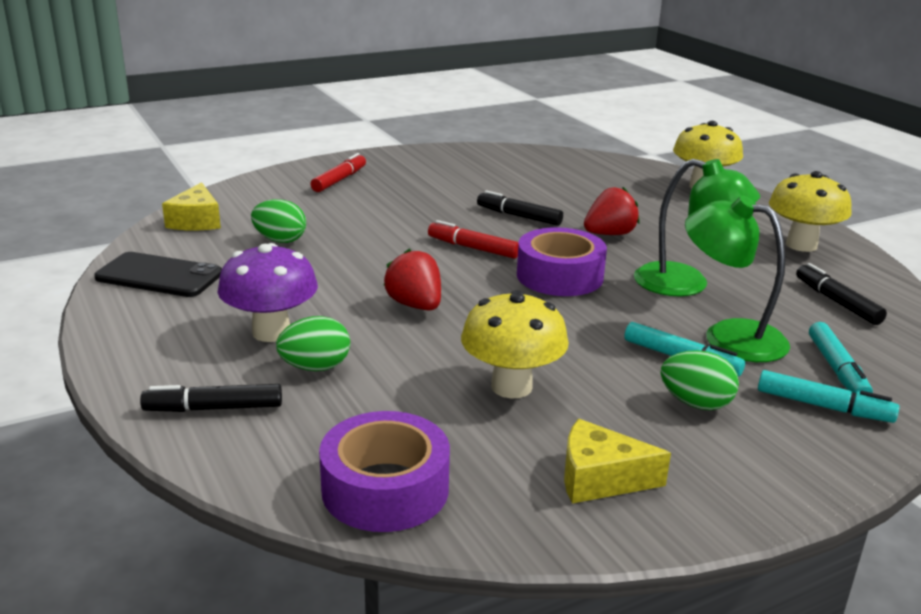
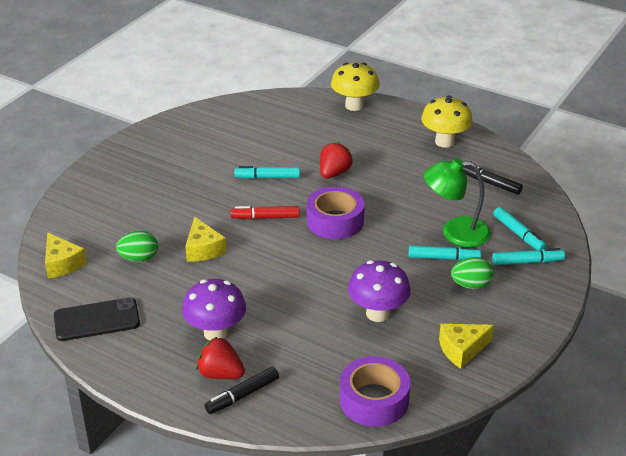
camera: 30 degrees left, 10 degrees up
(315, 367) = (266, 346): green egg -> none
(339, 180) = (116, 185): red marker -> none
(362, 253) = (203, 249): none -> yellow cheese
(415, 305) = (276, 278): red strawberry -> red strawberry (220, 374)
(511, 387) = (378, 313): yellow mushroom -> purple mushroom
(519, 216) = (267, 177): black marker -> turquoise marker
(686, 284) = (407, 200): green lamp -> none

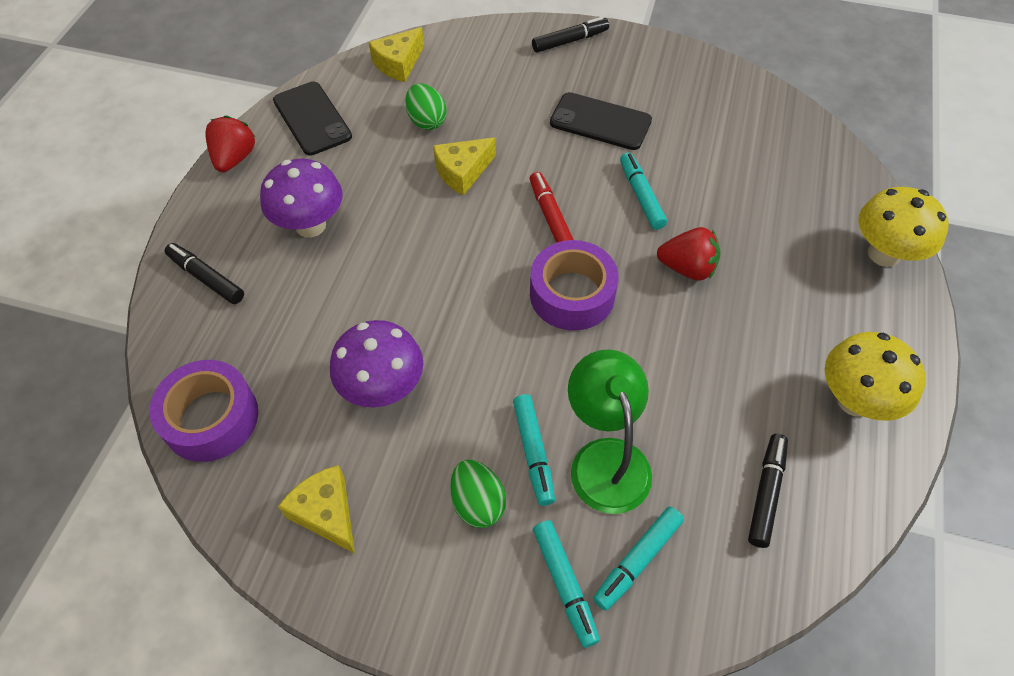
camera: 75 degrees right, 20 degrees up
(97, 175) = (570, 41): none -> black marker
(190, 179) = (600, 122): none -> black phone
(220, 374) = (240, 248): red strawberry -> red strawberry (235, 158)

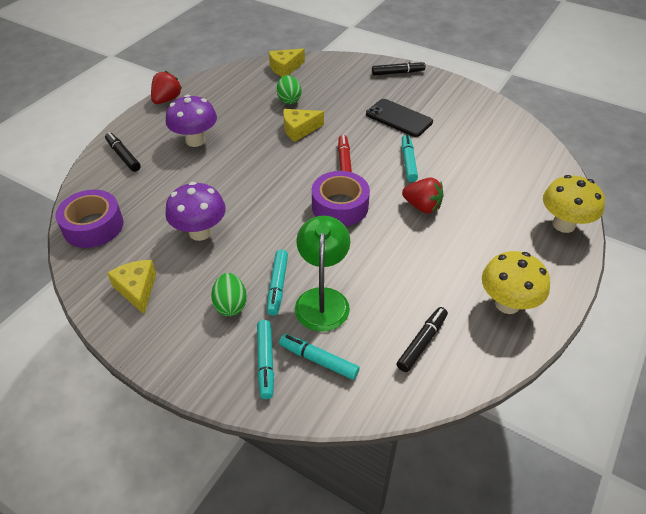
camera: 15 degrees right, 10 degrees down
(312, 119) = (221, 87): black phone -> none
(637, 560) = (318, 360): turquoise marker -> turquoise marker turned 60 degrees clockwise

